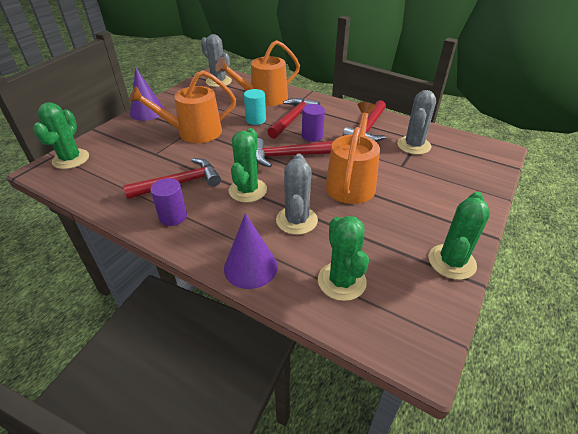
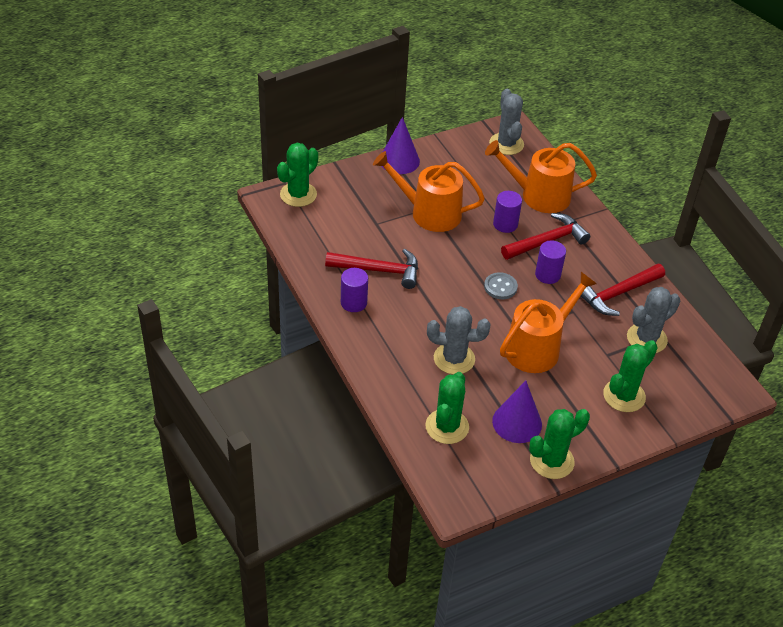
camera: 30 degrees right, 5 degrees up
(247, 190) = (434, 308): green cactus -> green cactus (624, 396)
(250, 267) = (386, 379): purple cone -> purple cone (517, 422)
(255, 120) = (505, 224): turquoise cylinder -> purple cylinder
(286, 156) = (500, 287): red hammer -> grey button
(296, 220) = (454, 359): grey cactus -> grey cactus turned 60 degrees clockwise

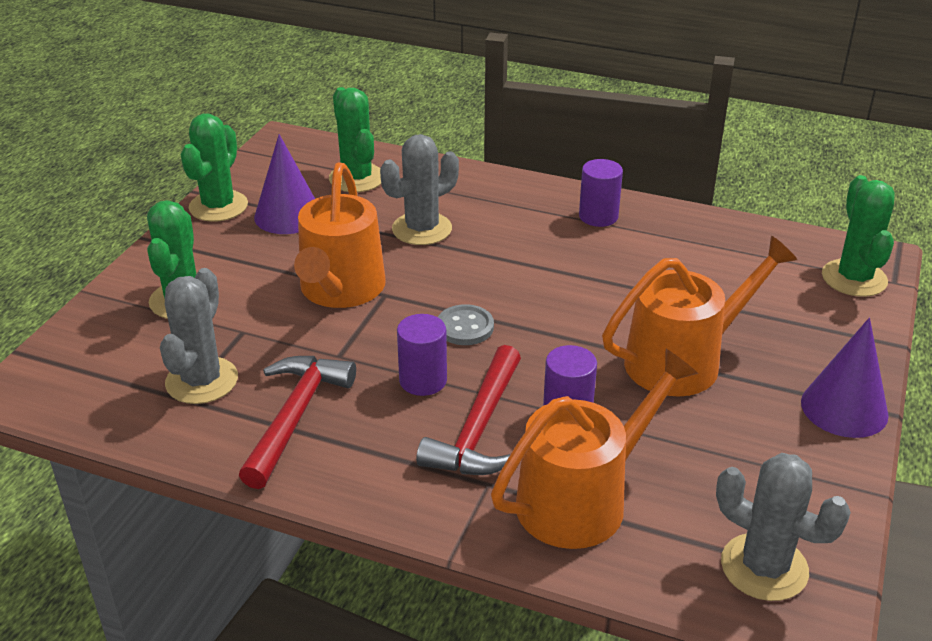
camera: 140 degrees right, 10 degrees down
(379, 270) = (625, 259): red hammer -> none

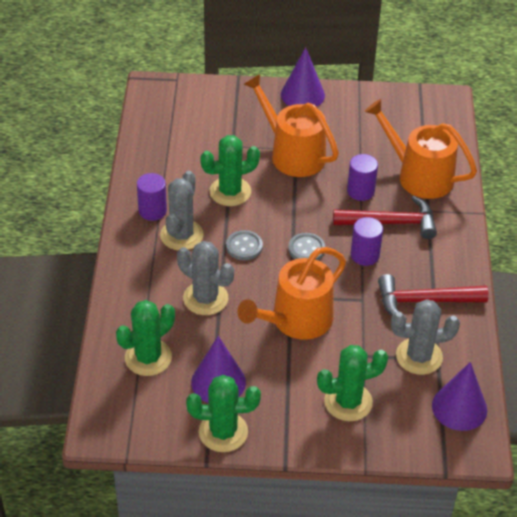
camera: 110 degrees left, 10 degrees up
(90, 393) = (459, 407): none -> purple cone
(340, 289) = (296, 320): orange watering can -> orange watering can turned 150 degrees clockwise
(497, 274) = (244, 246): none -> grey button
(764, 567) = (426, 114): grey cactus -> grey cactus (181, 235)
(854, 278) = (180, 94): green cactus -> green cactus (230, 192)

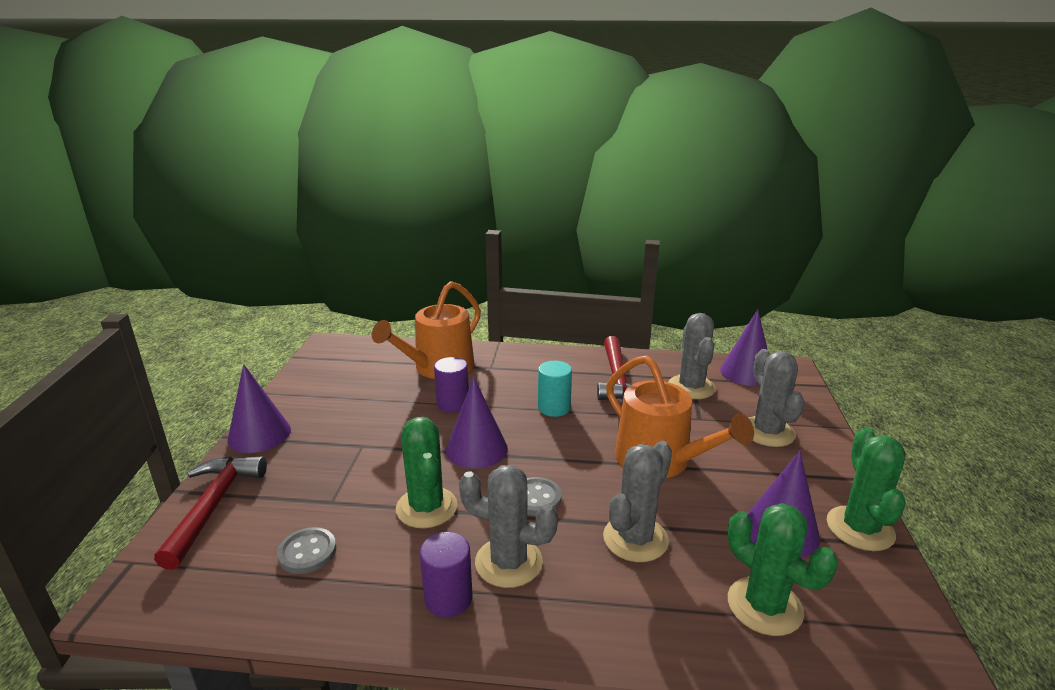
camera: 85 degrees left, 20 degrees down
(293, 154) = (371, 448): orange watering can -> none
(299, 211) = (476, 449): none -> purple cone
(306, 249) = (543, 447): grey button -> grey button (307, 552)
(348, 402) = (767, 432): green cactus -> grey cactus
(365, 255) = (554, 408): purple cylinder -> turquoise cylinder
(391, 223) = (506, 388): red hammer -> red hammer (213, 505)

